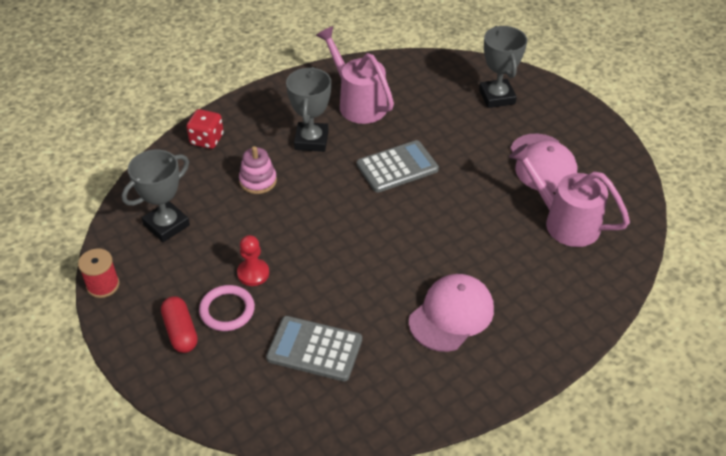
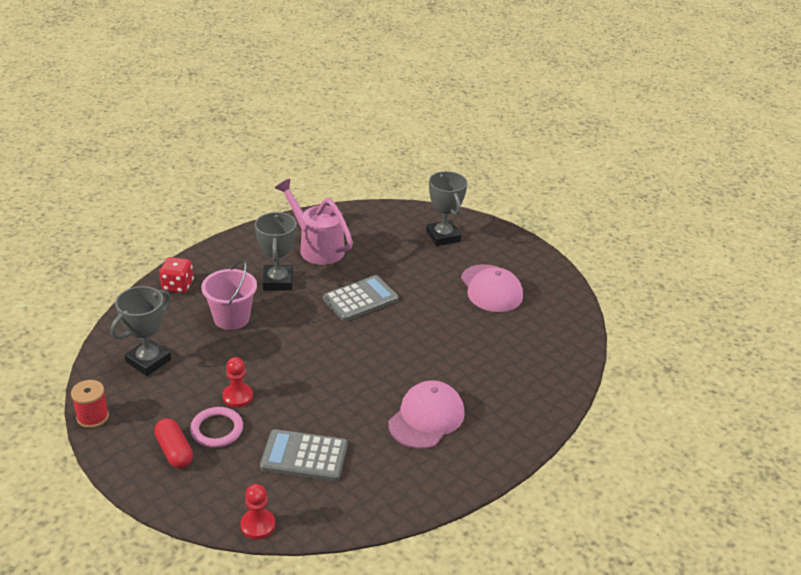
camera: 10 degrees left, 10 degrees down
(256, 425) = (258, 525): none -> red pawn
(258, 181) = (231, 318): pink stacking toy -> pink bucket
(564, 222) = (517, 335): pink watering can -> none

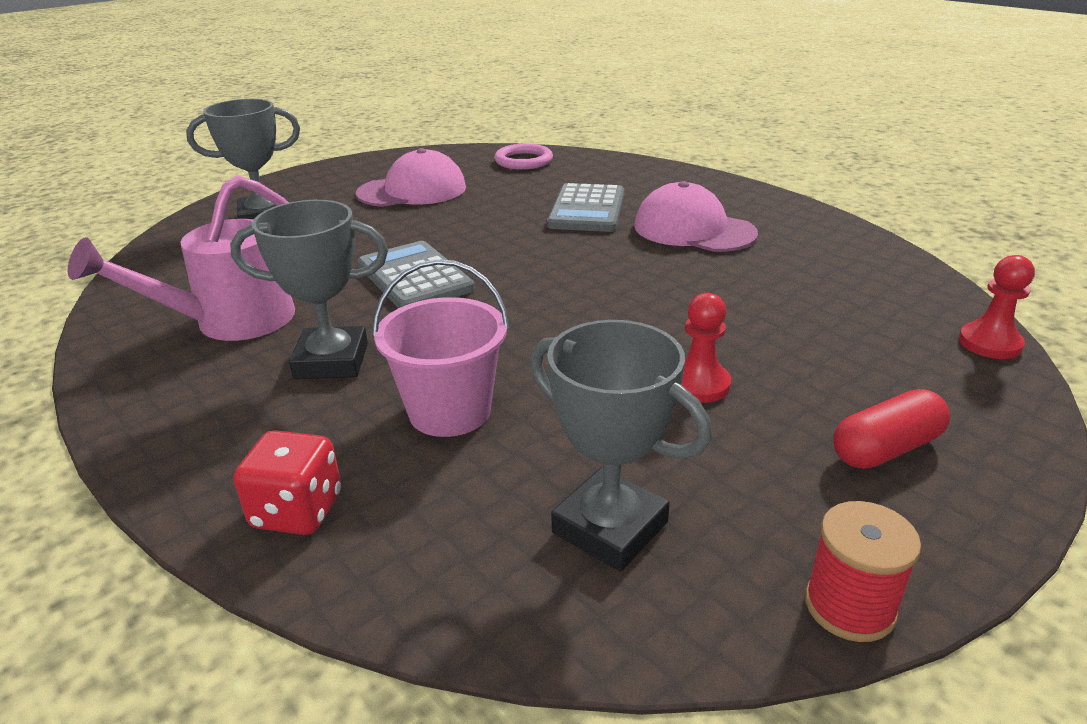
camera: 85 degrees left, 5 degrees down
(217, 429) = (799, 401): pink ring -> pink ring (523, 161)
(304, 456) = (817, 312): grey calculator -> grey calculator (587, 210)

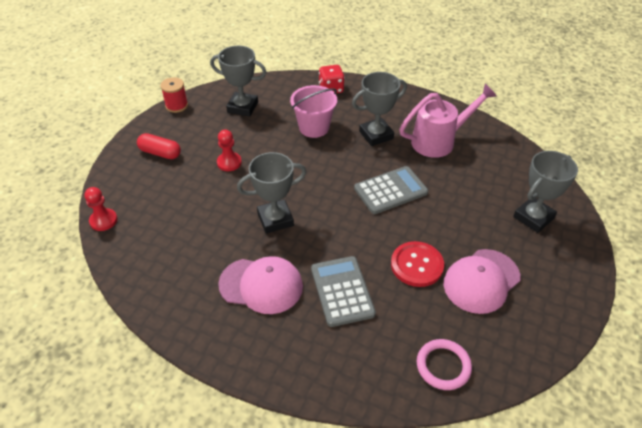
camera: 155 degrees right, 15 degrees up
(232, 322) = (439, 141): pink watering can -> pink watering can turned 45 degrees clockwise
(415, 277) = (390, 190): grey calculator -> grey calculator turned 60 degrees counterclockwise
(471, 211) = (417, 265): none -> red button
(639, 283) = (275, 219): none -> grey trophy
(886, 448) = (160, 153): red capsule -> red capsule turned 75 degrees clockwise

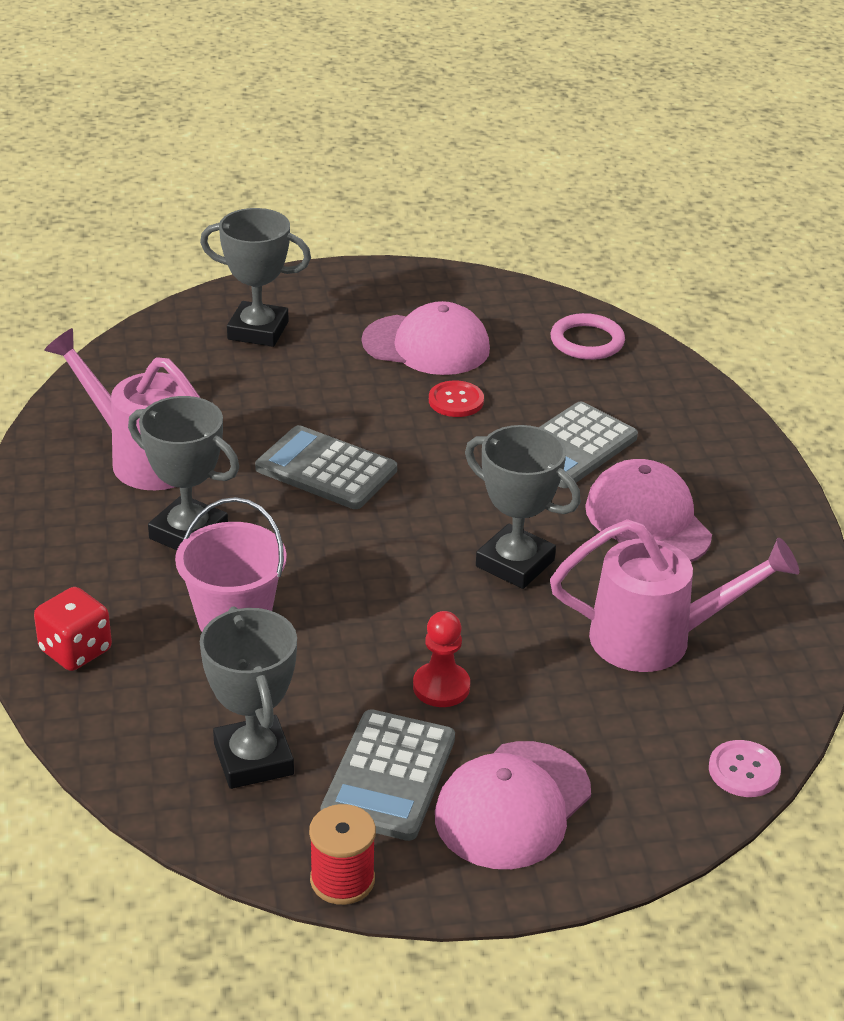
camera: 125 degrees left, 10 degrees down
(103, 220) = (744, 771): red pawn -> pink button
(160, 153) = (513, 805): red capsule -> pink cap
(189, 238) = (656, 639): none -> pink watering can
(204, 132) = (389, 776): none -> grey calculator
(417, 265) = (456, 401): red button -> red button, size x0.65

